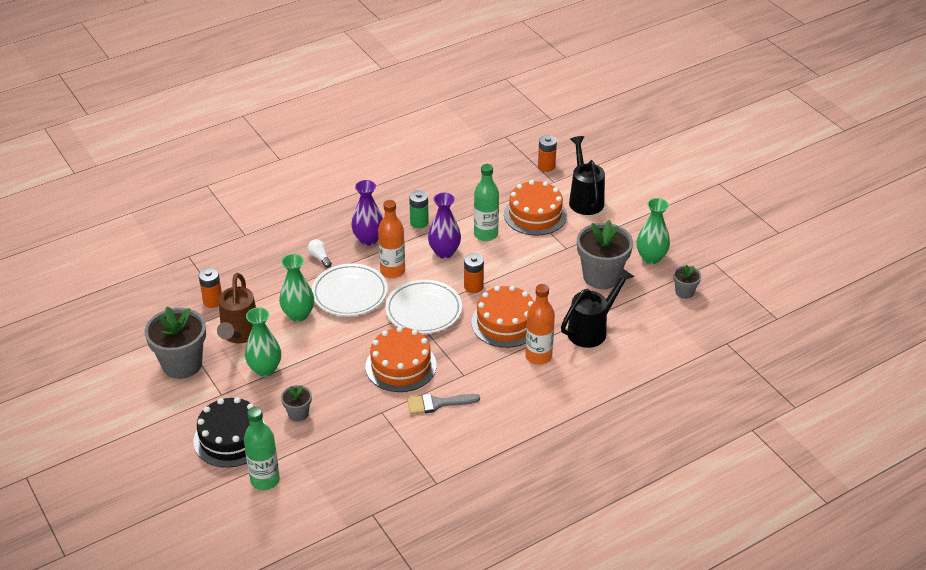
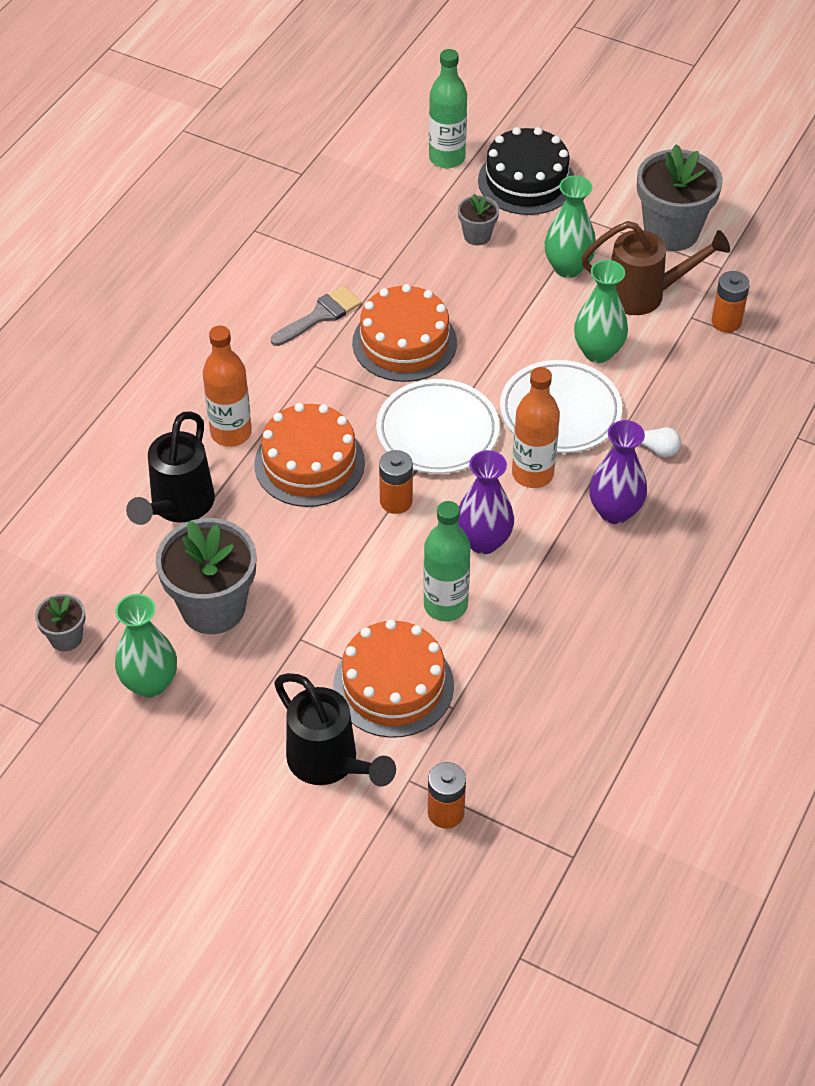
camera: 150 degrees right, 10 degrees up
(239, 334) = (644, 294): brown watering can -> brown watering can turned 120 degrees clockwise
(419, 222) = (566, 579): green battery -> none

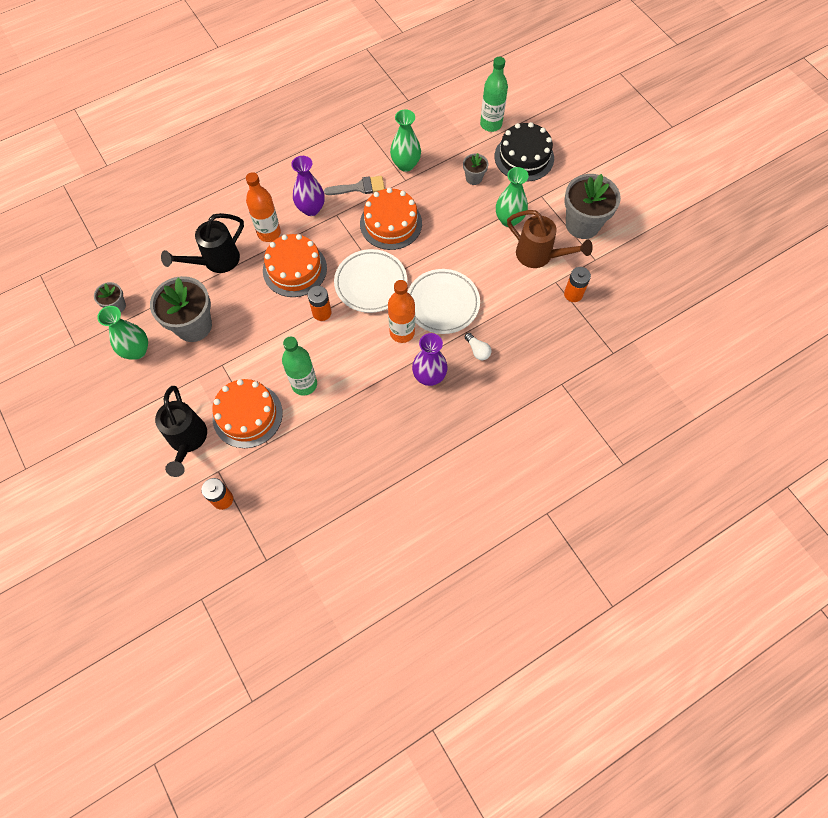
camera: 30 degrees right, 15 degrees up
(483, 541) = (349, 358): purple vase -> purple vase (311, 209)
(598, 352) = (488, 278): green vase -> green vase (405, 165)

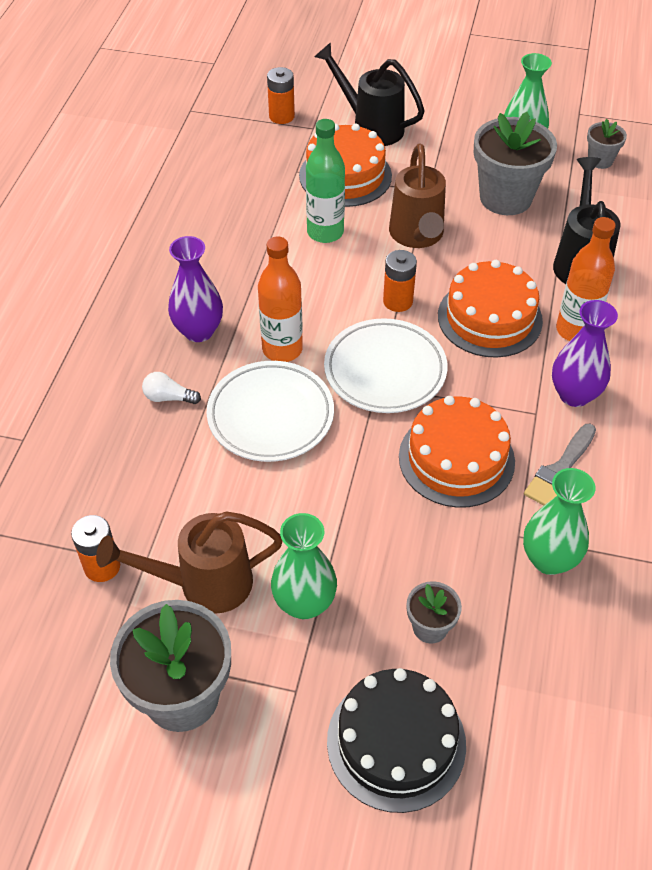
camera: 135 degrees right, 15 degrees down
(265, 341) = (417, 236): none -> brown watering can
(491, 124) = (520, 760): green bottle -> none

